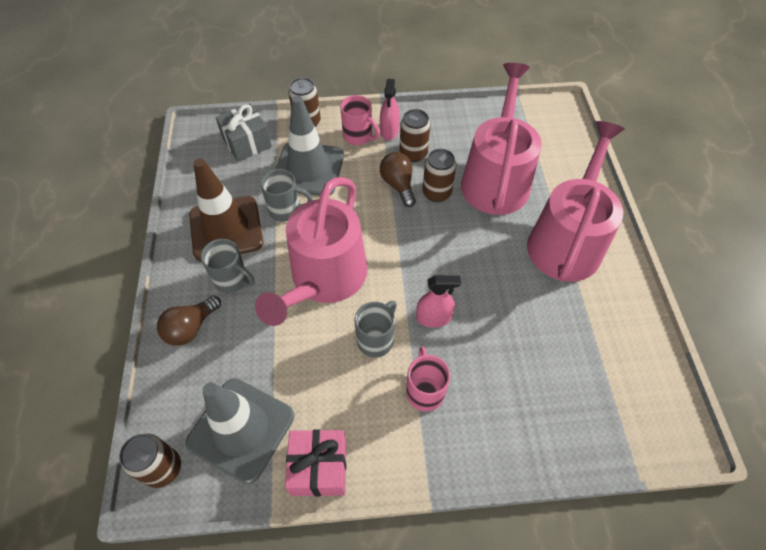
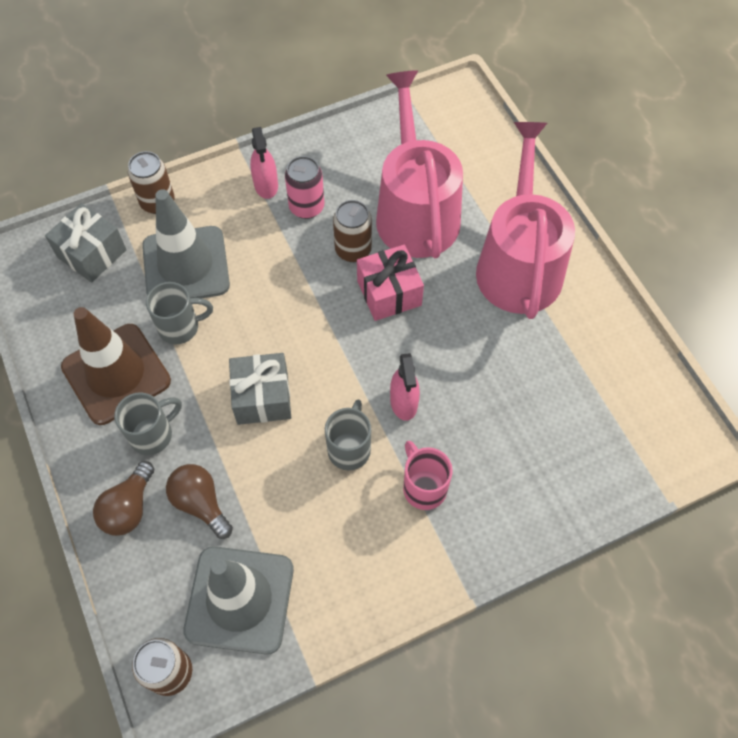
camera: 20 degrees left, 5 degrees up
(232, 280) = (153, 434): grey mug -> grey mug turned 45 degrees counterclockwise
(319, 467) = (342, 608): pink gift -> pink gift (389, 293)
(324, 279) = (262, 397): pink watering can -> grey gift
(358, 136) = (230, 203): pink mug -> none
(398, 185) = (304, 253): brown light bulb -> brown light bulb (201, 503)
(413, 154) = (306, 207): brown can -> pink can
(433, 318) = (403, 402): pink spray bottle -> pink spray bottle turned 105 degrees clockwise

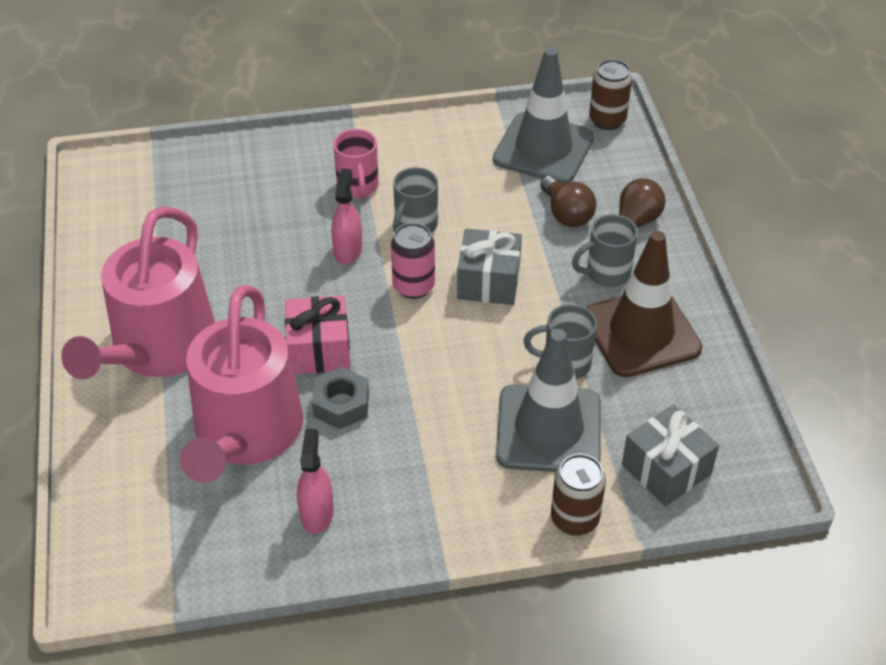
camera: 165 degrees left, 15 degrees down
(266, 185) = (424, 511): pink spray bottle -> pink spray bottle (317, 513)
(306, 207) = (380, 469): pink can -> pink can (413, 286)
(353, 250) = (341, 404): brown can -> grey nut

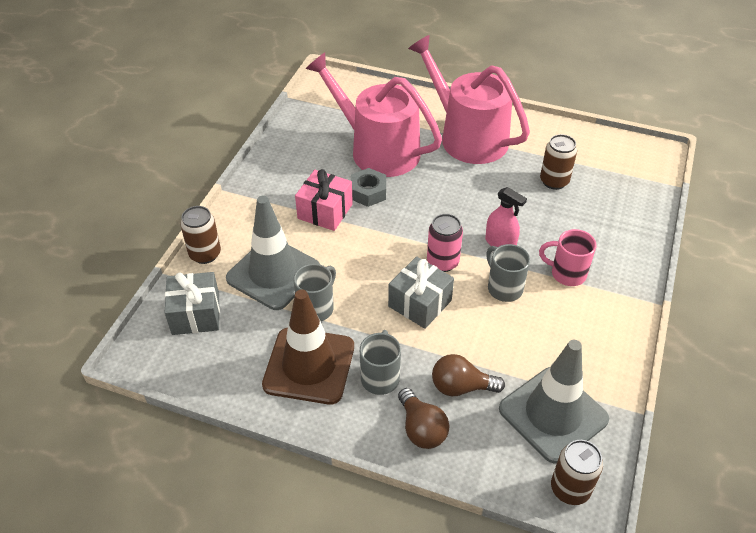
camera: 120 degrees right, 0 degrees up
(205, 239) = (554, 181): none -> brown can
(317, 513) = (303, 158): pink spray bottle -> none
(319, 350) = (418, 198): pink gift -> pink gift (325, 211)

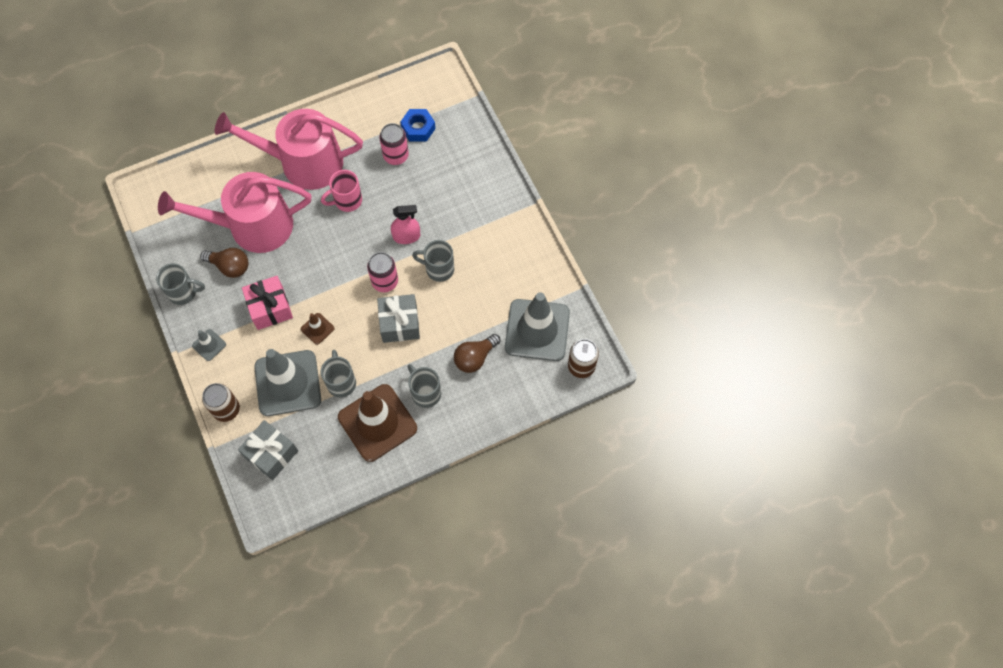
camera: 45 degrees left, 20 degrees up
(249, 201) = (209, 345): none -> grey traffic cone
(275, 155) = (183, 292): none -> grey mug
(345, 253) = (317, 328): none -> brown traffic cone
(368, 192) = (283, 268): grey nut -> none
(421, 429) = (477, 402): brown light bulb -> brown light bulb (230, 266)
(554, 181) = (396, 156): brown can -> pink can
(567, 273) = (465, 226): pink mug -> pink mug (347, 201)
(596, 175) = (418, 128): none -> blue nut

